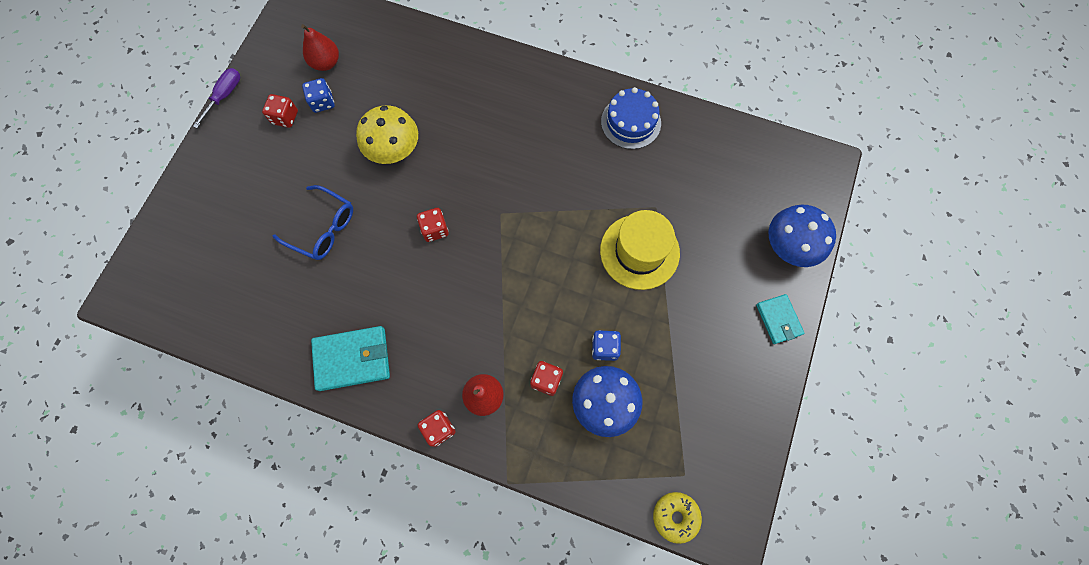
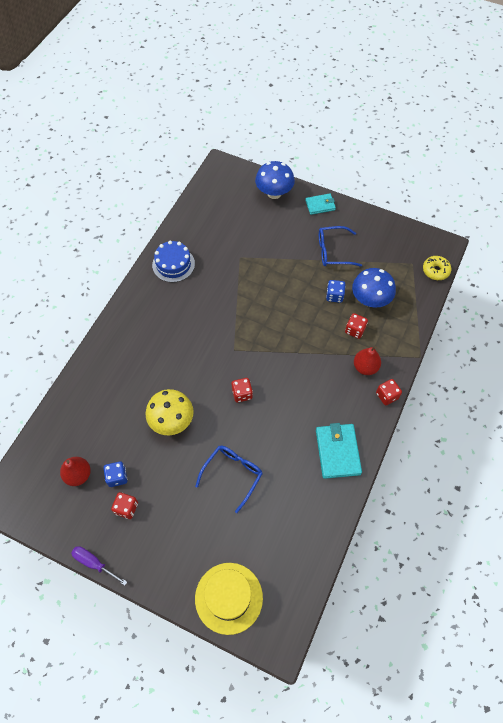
camera: 85 degrees left, 10 degrees down
(639, 251) = (270, 270): yellow hat -> yellow hat (228, 598)
(688, 343) = (333, 251): none -> blue glasses

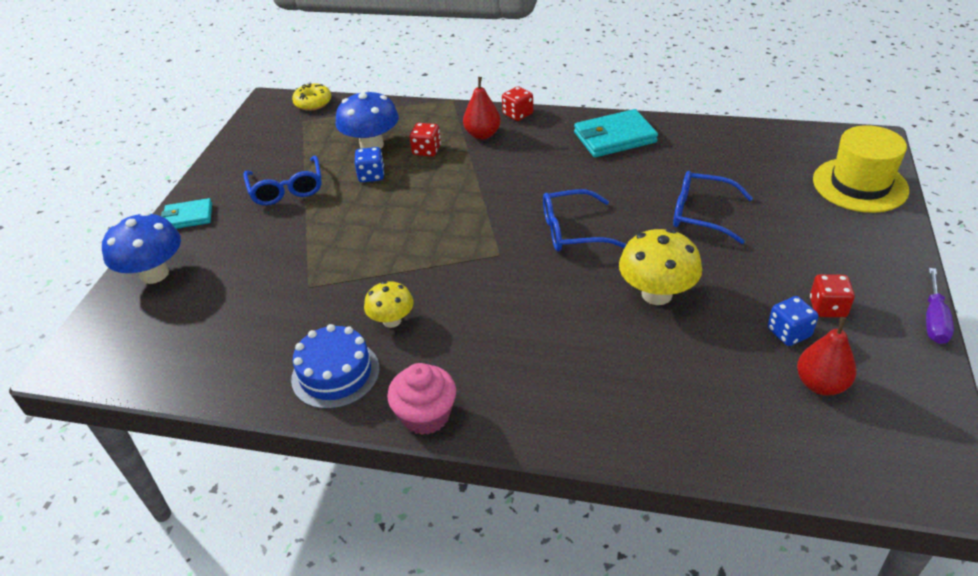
camera: 100 degrees left, 20 degrees down
(133, 296) = (425, 415): none -> pink cupcake
(200, 291) = (392, 320): none -> yellow mushroom
(242, 394) = (572, 231): red dice -> blue glasses
(320, 205) = (188, 217): turquoise wallet -> turquoise wallet turned 75 degrees counterclockwise

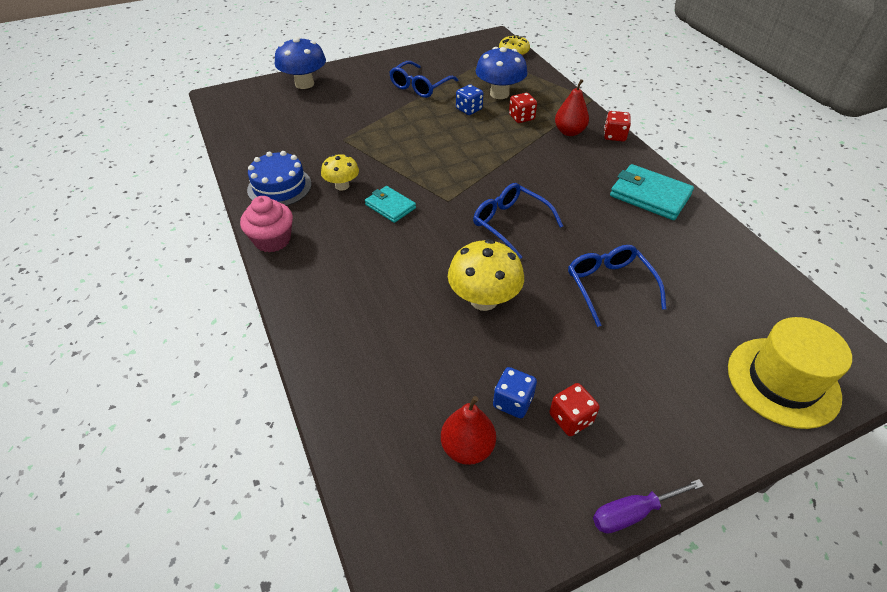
camera: 50 degrees right, 5 degrees up
(188, 217) = (360, 68): turquoise wallet -> turquoise wallet (390, 206)

